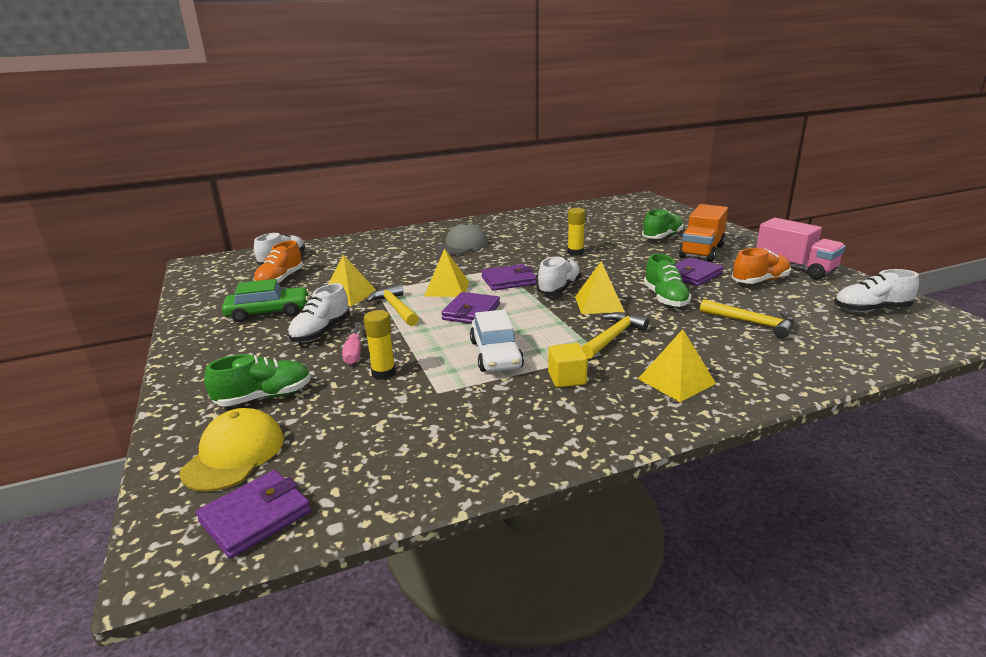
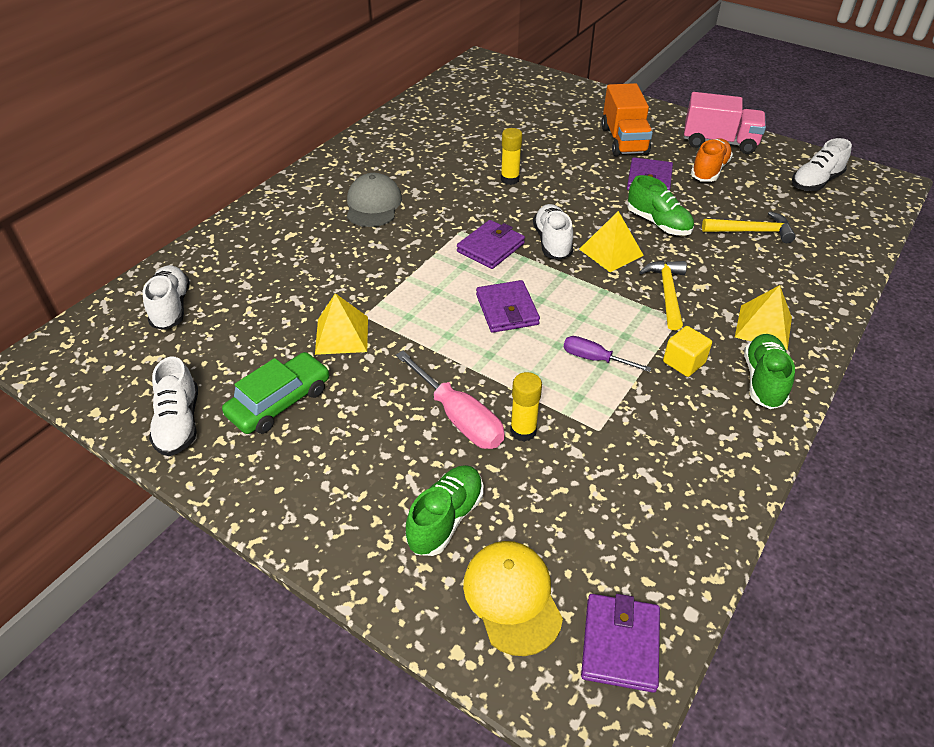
camera: 35 degrees left, 20 degrees up
(280, 280) = (218, 343): orange shoe -> none
(321, 332) = (385, 404): white shoe -> white shoe (179, 423)
(354, 352) = (458, 417): pink screwdriver -> pink screwdriver, size x1.63
(395, 308) = (421, 335): yellow hammer -> none
(447, 288) = (440, 283): yellow pyramid -> none
(496, 354) = (595, 359): white car -> purple screwdriver
(662, 237) = (567, 127): green shoe -> green shoe (763, 380)

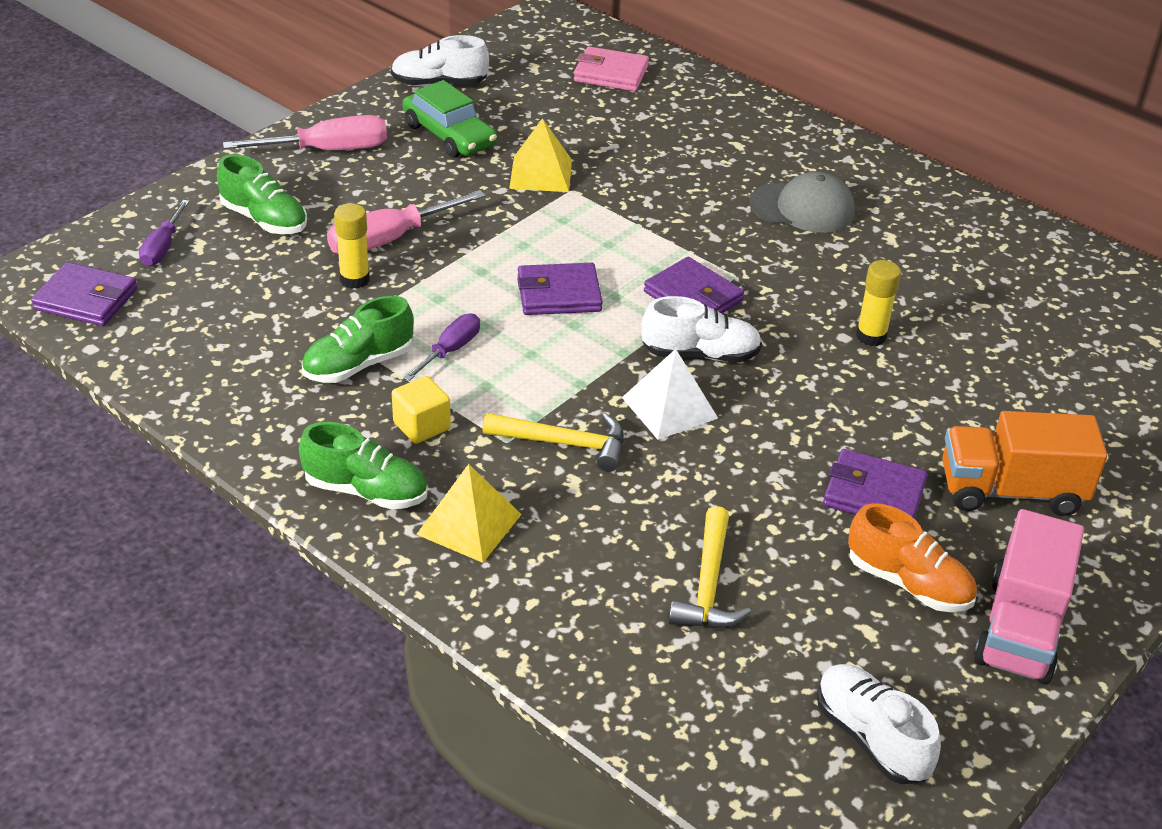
camera: 95 degrees right, 5 degrees down
(171, 307) = (610, 74): white shoe -> pink wallet
(312, 492) = (327, 150): none -> pink screwdriver
(512, 598) = (163, 247): yellow cap -> purple screwdriver
(611, 252) = (669, 407): yellow pyramid -> white pyramid
(658, 223) = (741, 475): green shoe -> green shoe (358, 365)

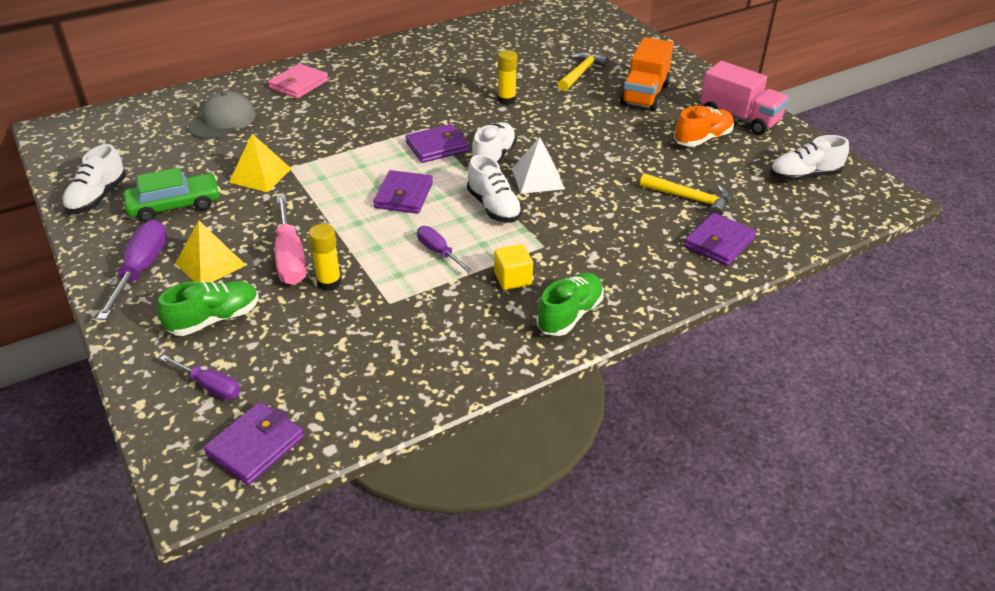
camera: 70 degrees left, 0 degrees up
(327, 150) = (141, 270): pink screwdriver -> purple screwdriver
(358, 365) = (433, 297): green shoe -> none
(469, 524) = (616, 275): yellow pyramid -> yellow pyramid (210, 264)
(565, 443) = (554, 223): yellow hammer -> yellow hammer (581, 73)
(574, 378) = (494, 207): none -> white shoe
(610, 74) = (161, 122): pink wallet -> pink wallet (299, 84)
(802, 208) = (374, 91): grey cap -> grey cap (222, 121)
(873, 494) = (634, 132): purple wallet -> purple wallet (719, 243)

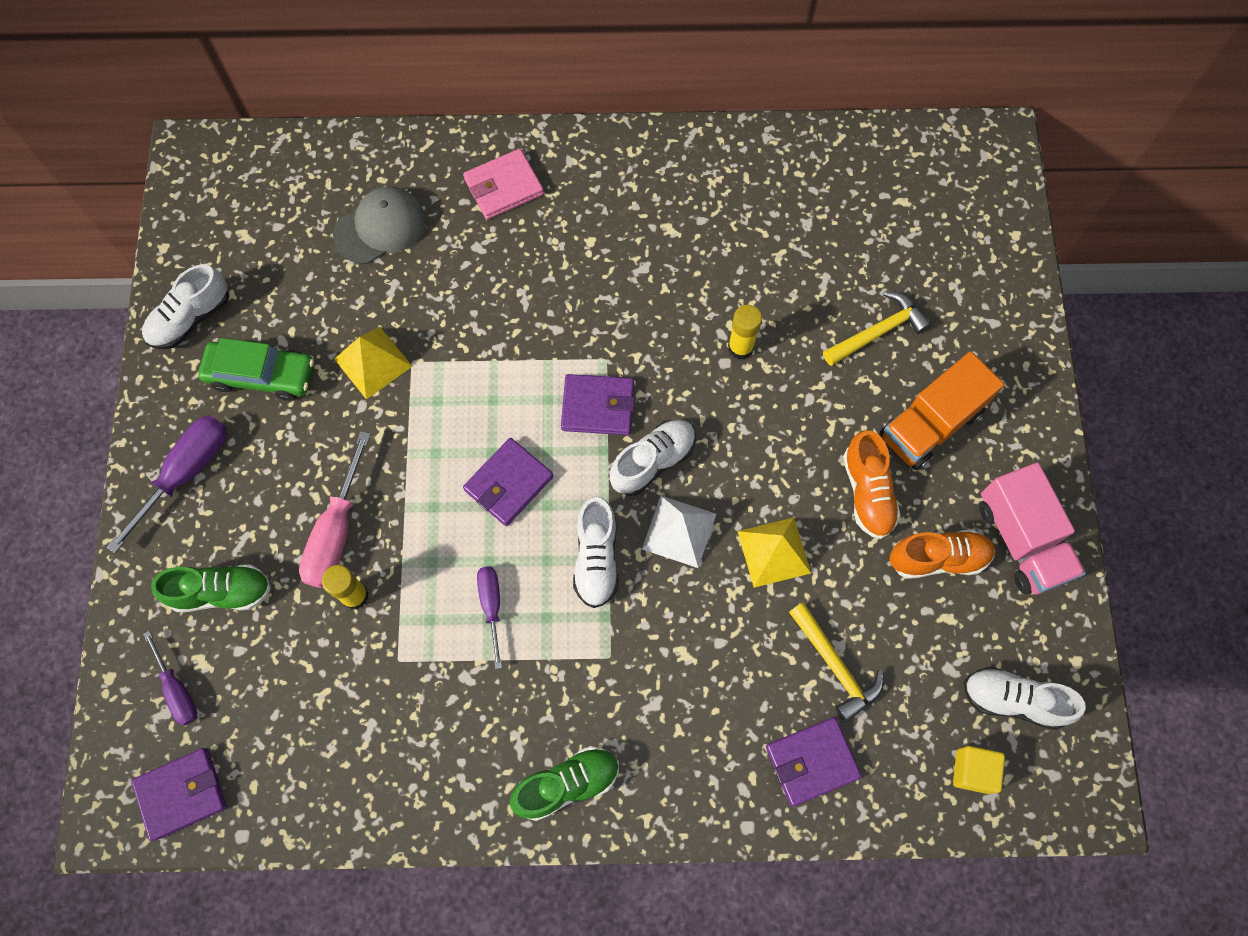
camera: 30 degrees right, 30 degrees up
(210, 264) = (254, 499): yellow pyramid -> yellow pyramid (774, 552)
(513, 279) = (543, 694): yellow cube -> yellow cube (972, 771)
(636, 128) = (867, 492): none -> orange shoe

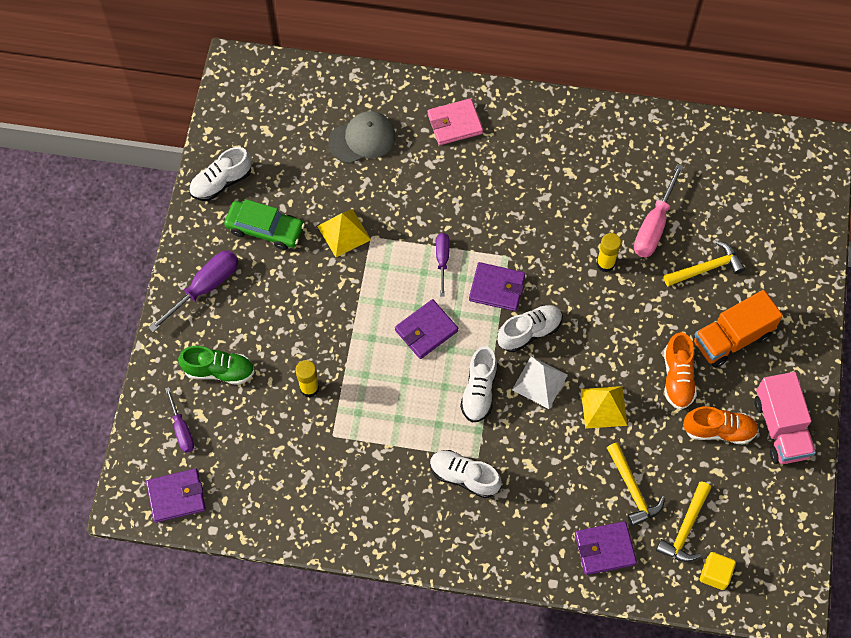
camera: 10 degrees right, 5 degrees down
(336, 531) = (303, 343): pink screwdriver -> pink screwdriver (654, 225)
(491, 606) = (402, 411): purple screwdriver -> purple screwdriver (442, 260)
(567, 784) = (435, 535): green shoe -> none
(919, 711) = (685, 529): none -> yellow hammer
(1013, 700) = (753, 533): white shoe -> white shoe (464, 477)

